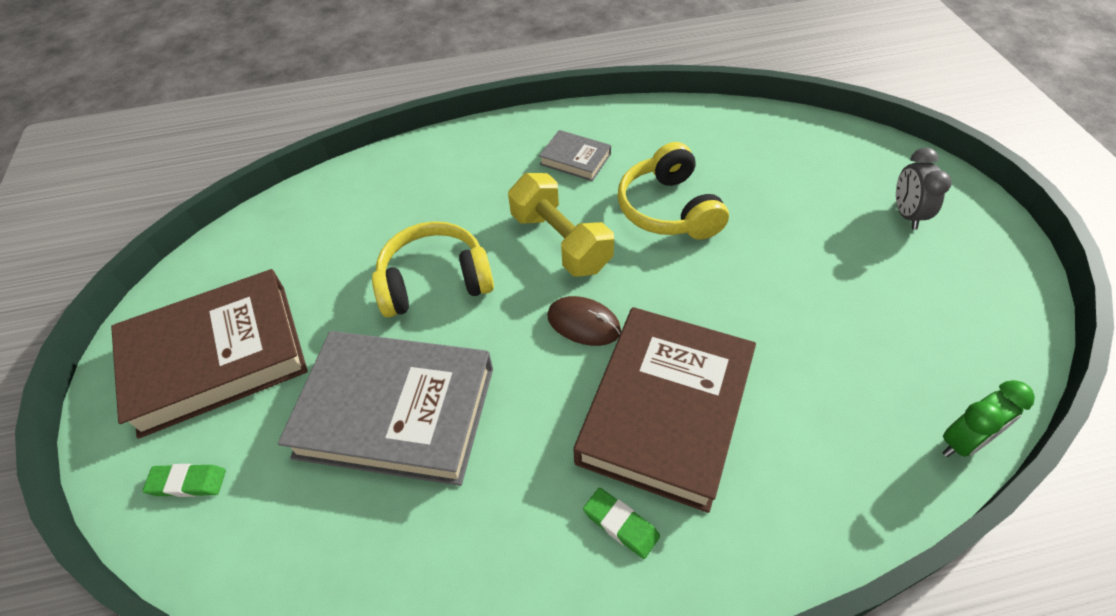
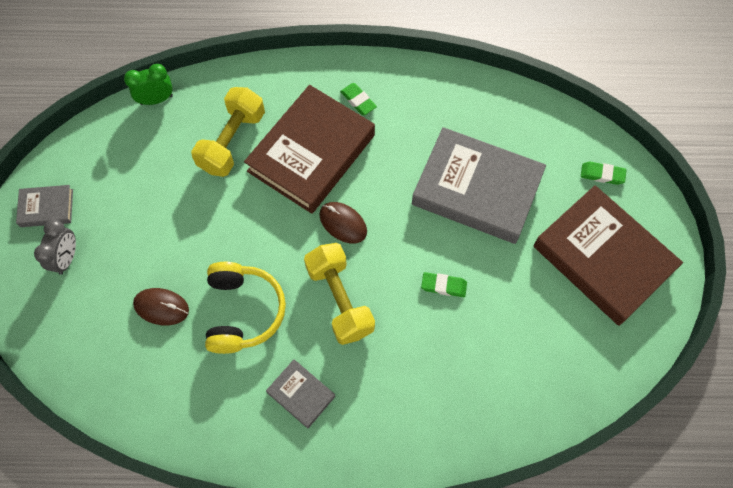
camera: 170 degrees left, 15 degrees up
(216, 357) = (603, 258): brown book -> brown book turned 60 degrees clockwise
(435, 281) = (443, 286): yellow headphones -> green eraser
(763, 194) = (161, 307): none -> brown mouse
(796, 400) = (232, 141): none -> yellow dumbbell
(981, 258) = (47, 208): none -> grey book

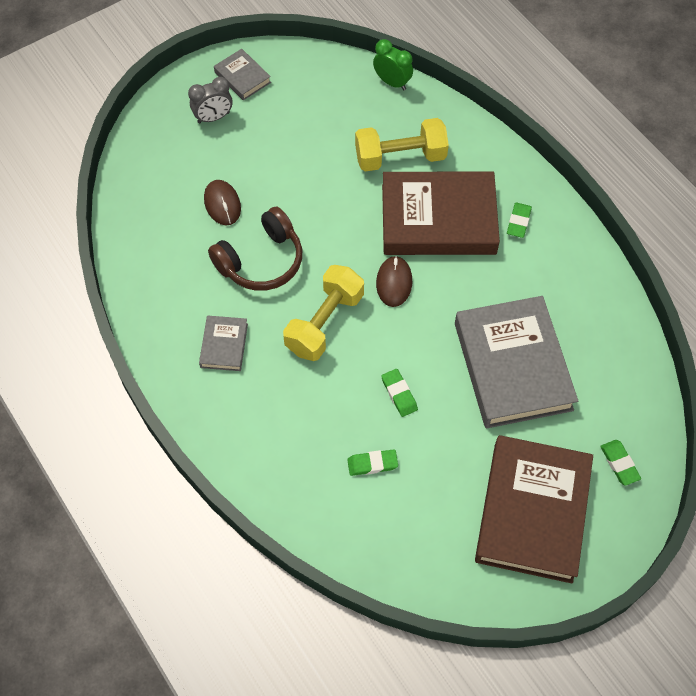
camera: 55 degrees right, 5 degrees down
(243, 311) = (261, 261): yellow headphones -> brown headphones
(490, 346) = (372, 464): none -> green eraser

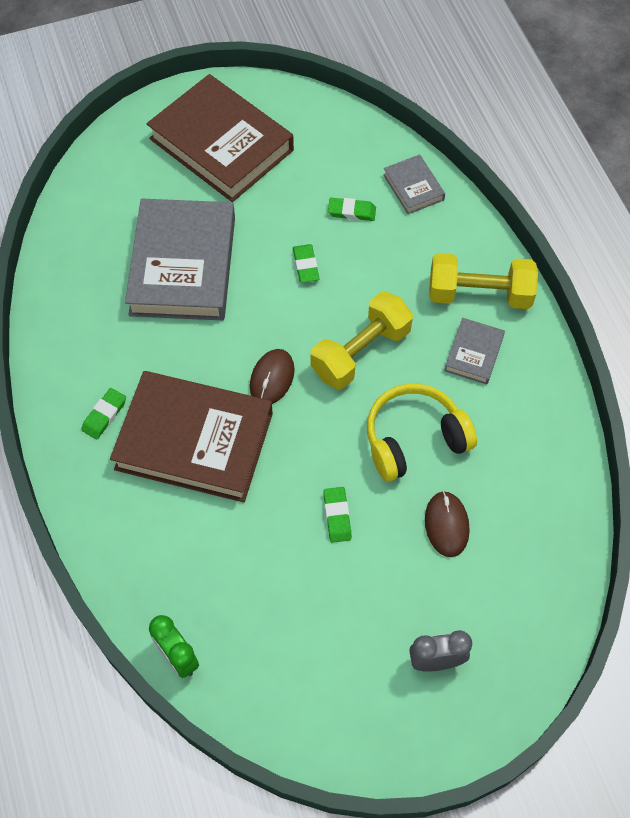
camera: 165 degrees left, 0 degrees up
(242, 77) = (383, 722): grey book -> grey book (413, 187)
(261, 261) = (414, 439): brown headphones -> yellow headphones
(400, 157) = (208, 536): yellow dumbbell -> yellow dumbbell (479, 294)
(532, 512) = (221, 144): brown book -> brown book turned 75 degrees counterclockwise
(619, 463) = (125, 163): green eraser -> green eraser (337, 516)

